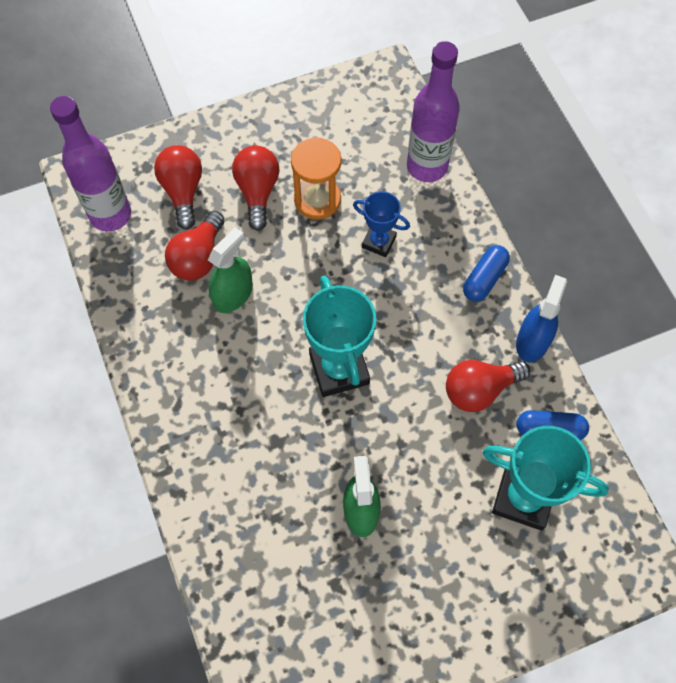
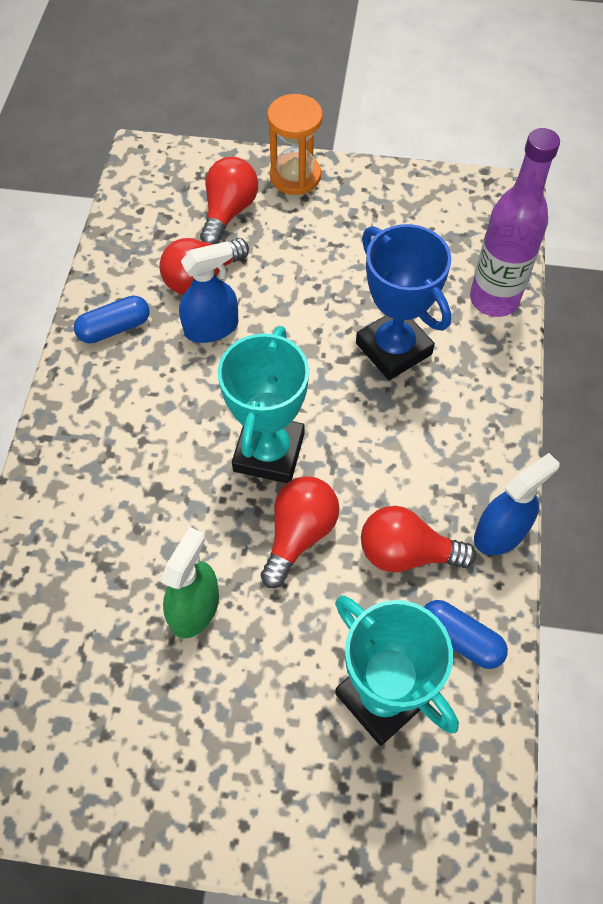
camera: 30 degrees right, 5 degrees down
(110, 215) = (147, 202): purple bottle -> none
(233, 294) = (211, 328): green spray bottle -> blue spray bottle
(257, 192) = (301, 245): red light bulb -> red light bulb (299, 534)
(317, 199) = (356, 279): orange hourglass -> orange hourglass (295, 176)
(379, 242) = (393, 348): blue trophy -> blue trophy, size x1.74
(484, 279) = (486, 440): blue capsule -> blue capsule (114, 328)

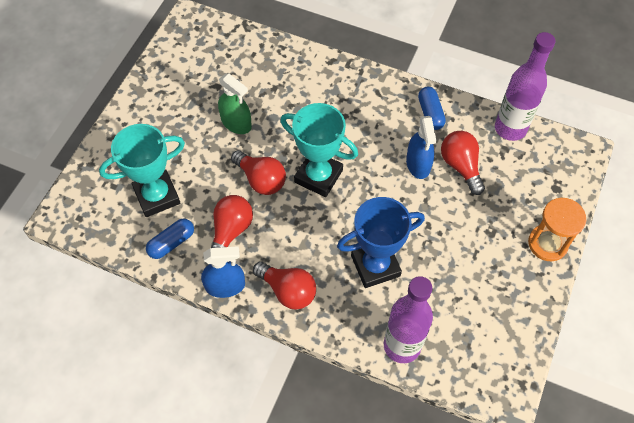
camera: 105 degrees right, 0 degrees up
(122, 232) = (510, 128): none -> purple bottle
(228, 212) = (518, 193): red light bulb -> red light bulb (288, 291)
(500, 532) = (225, 286): blue spray bottle -> blue spray bottle turned 75 degrees counterclockwise

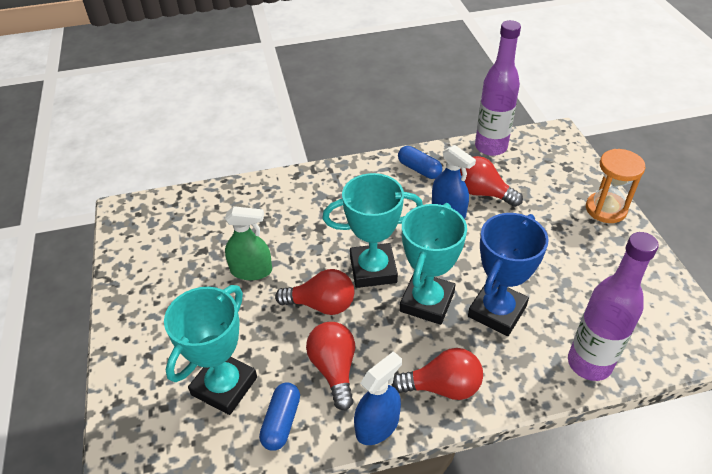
camera: 35 degrees left, 15 degrees down
(333, 225) = (427, 302): none -> turquoise trophy

